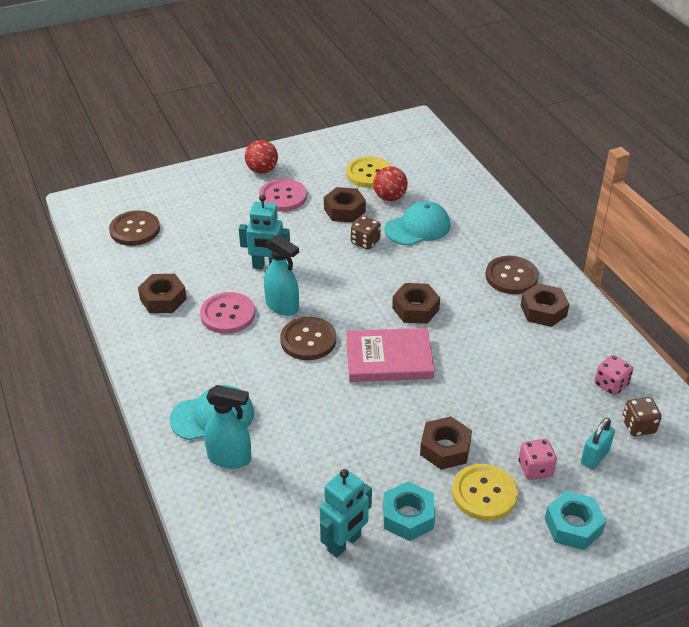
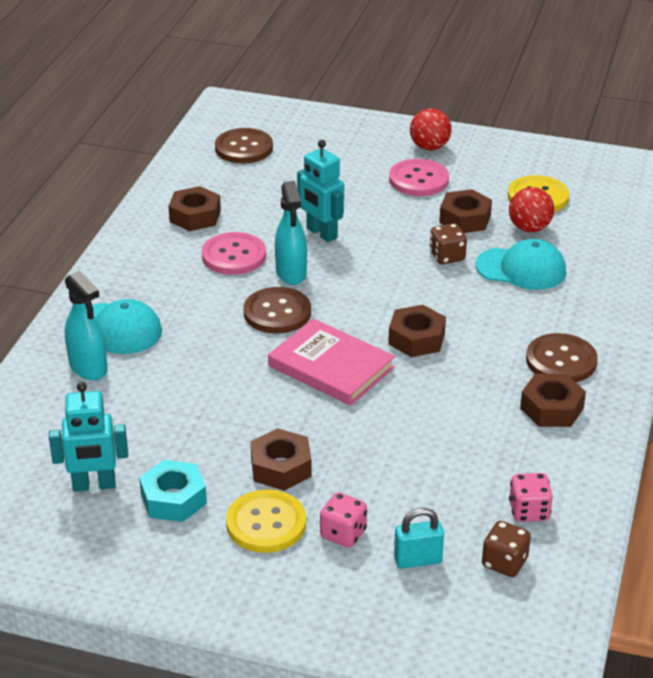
camera: 40 degrees right, 5 degrees down
(573, 526) = (312, 600): turquoise nut -> none

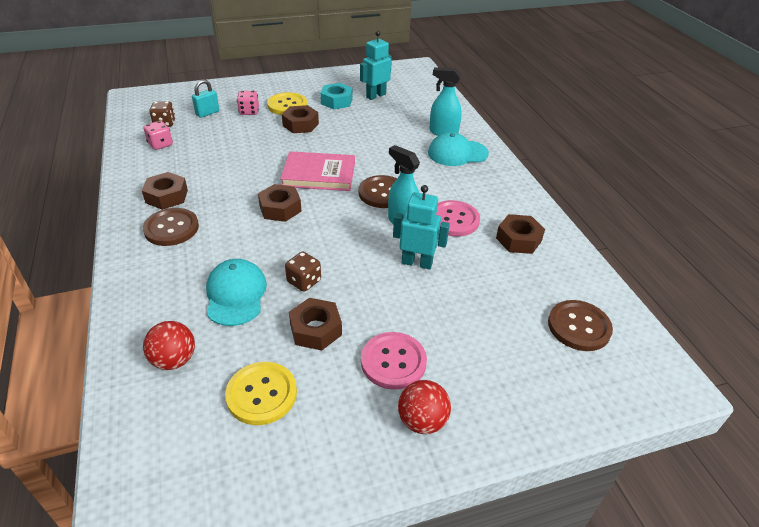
camera: 145 degrees right, 5 degrees up
(521, 269) = (236, 294): turquoise cap -> turquoise cap turned 105 degrees clockwise
(529, 228) = (250, 345): red ball -> red ball (174, 360)

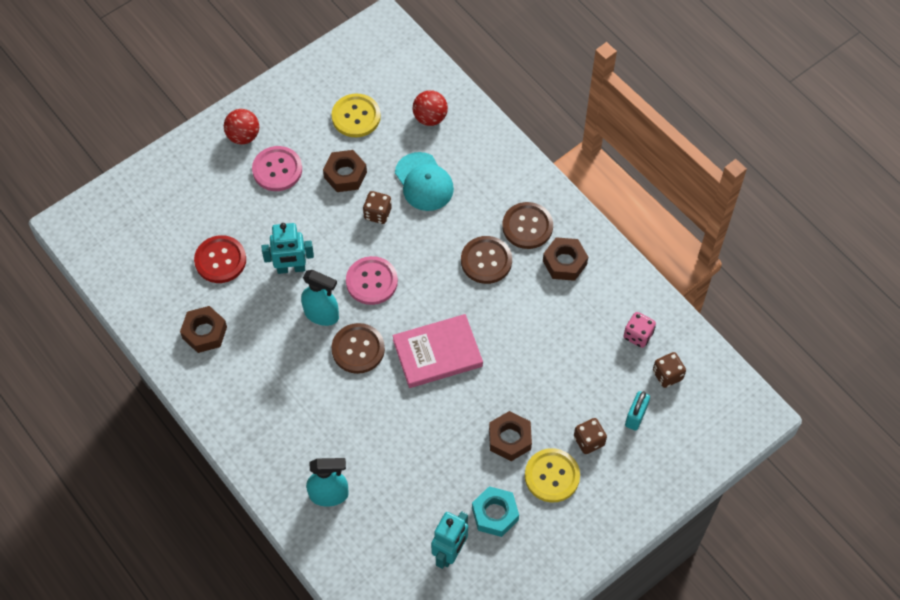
camera: 160 degrees right, 20 degrees up
(249, 112) = (589, 441): pink dice -> brown dice
(280, 208) = (447, 288): brown nut -> none
(454, 220) = (273, 337): pink button -> pink button (371, 281)
(457, 153) = (299, 455): turquoise cap -> none
(489, 291) = (220, 260): none -> red button
(579, 327) = (142, 250): brown button -> brown button (486, 261)

